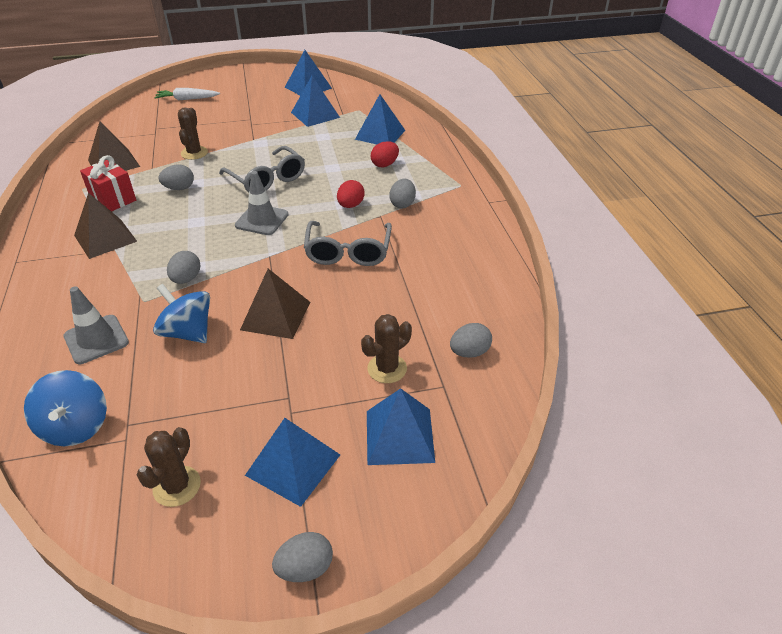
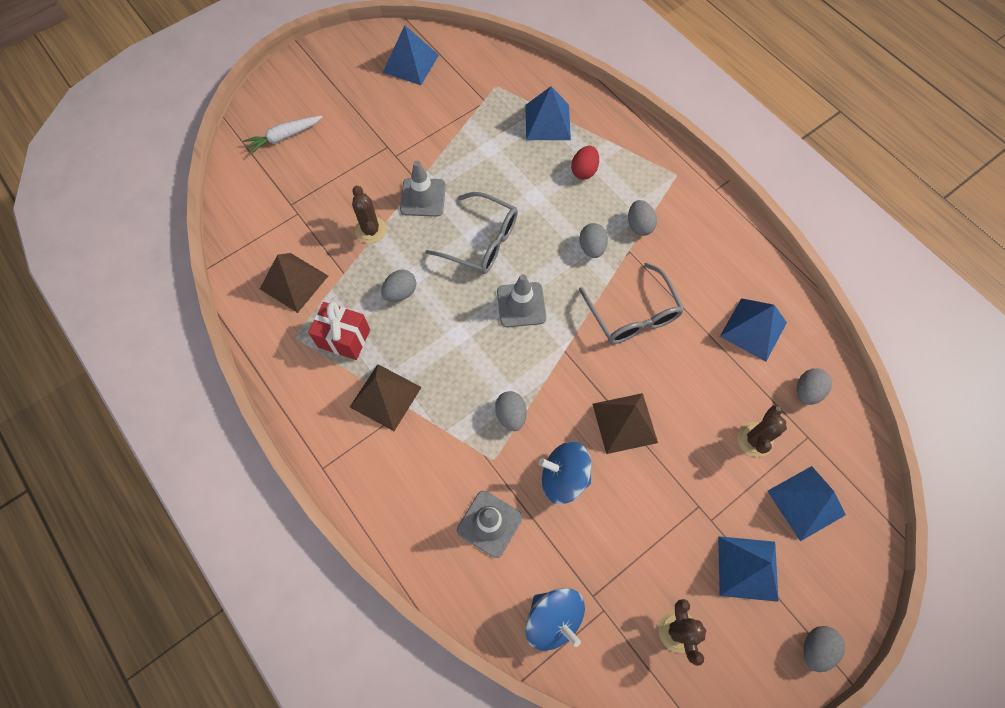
camera: 25 degrees left, 25 degrees up
(248, 147) = (423, 197): none -> grey traffic cone
(315, 115) = (454, 112): blue pyramid -> blue pyramid (753, 329)
(350, 205) = (592, 248): red egg -> grey egg

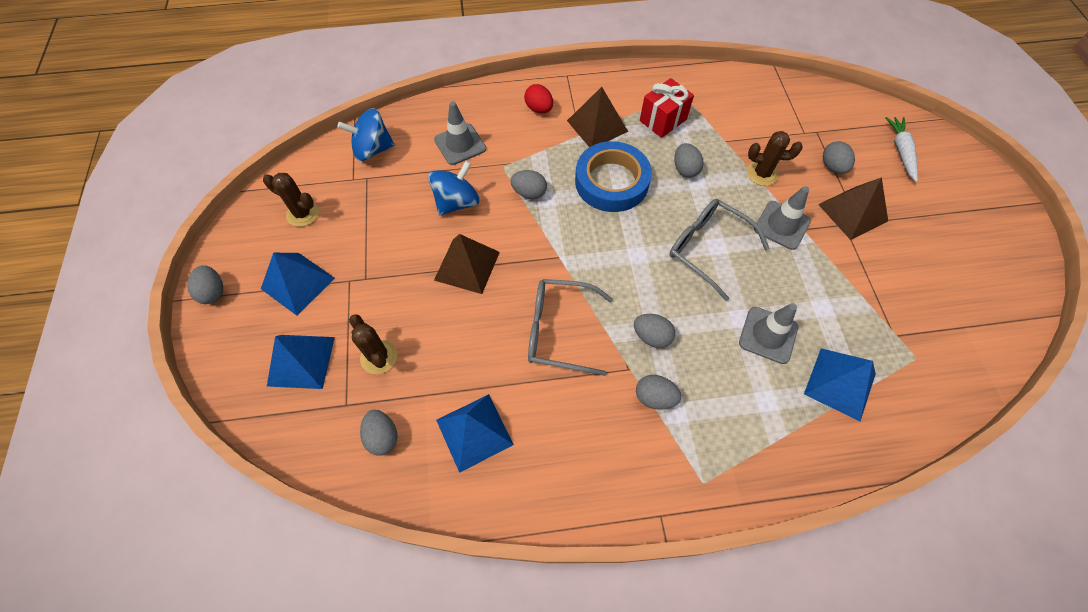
camera: 120 degrees right, 5 degrees down
(294, 282) = (733, 108): brown pyramid -> brown pyramid (853, 212)
(331, 180) = (832, 167): none -> grey egg
(410, 63) = (977, 289): blue pyramid -> none
(453, 348) = (611, 182): none -> blue tape
(481, 241) = (707, 248): grey glasses -> grey glasses turned 75 degrees clockwise
(521, 305) = (623, 247): grey traffic cone -> grey traffic cone (768, 335)
(584, 171) = (753, 383): red egg -> red egg (539, 109)

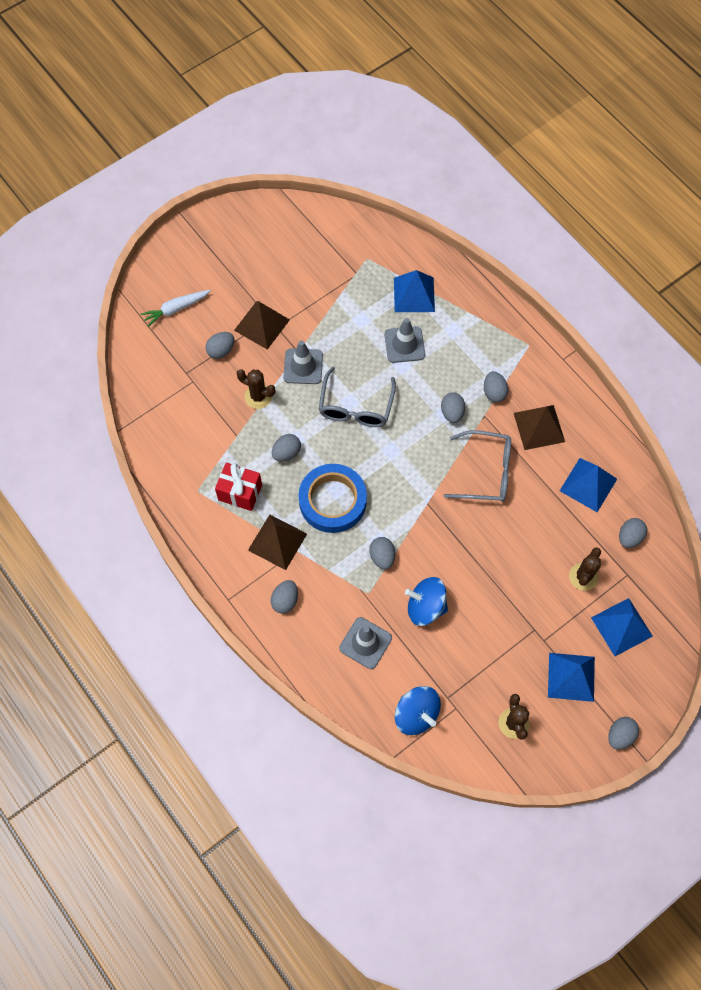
camera: 120 degrees left, 5 degrees up
(467, 265) = (476, 563): brown pyramid -> brown pyramid (539, 427)
(539, 109) = (285, 600): red egg -> grey egg
(559, 330) = (486, 472): grey glasses -> grey glasses turned 60 degrees counterclockwise
(762, 174) = (258, 396): brown cactus -> brown cactus turned 45 degrees counterclockwise

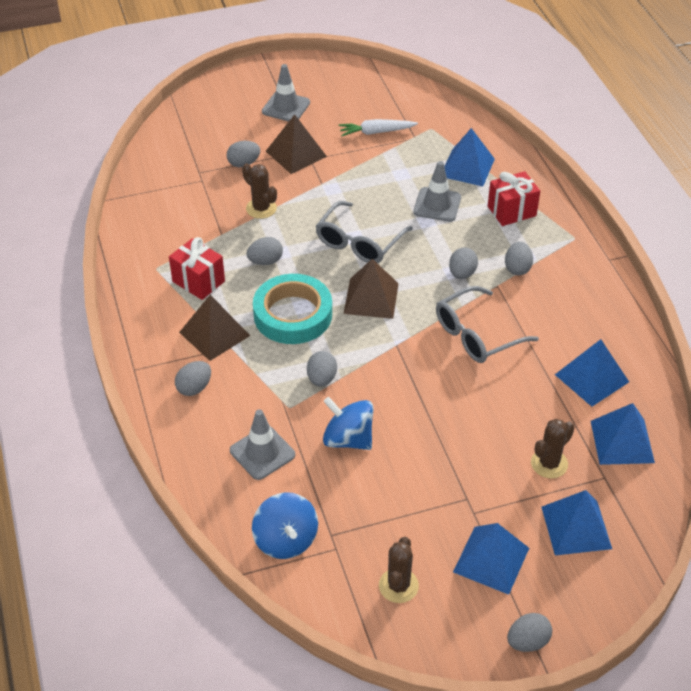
camera: 20 degrees right, 20 degrees down
(175, 309) = (217, 122): white carrot -> white carrot (376, 132)
(303, 366) = (320, 196): grey traffic cone -> grey traffic cone (286, 107)
(332, 501) = (293, 315): blue tape -> turquoise tape
(468, 332) = (511, 211): none -> red gift
(486, 472) = (476, 335): grey glasses -> grey glasses turned 120 degrees clockwise
(539, 427) = (555, 311): brown pyramid -> brown pyramid (371, 298)
(629, 537) = (622, 441): grey egg -> blue pyramid

